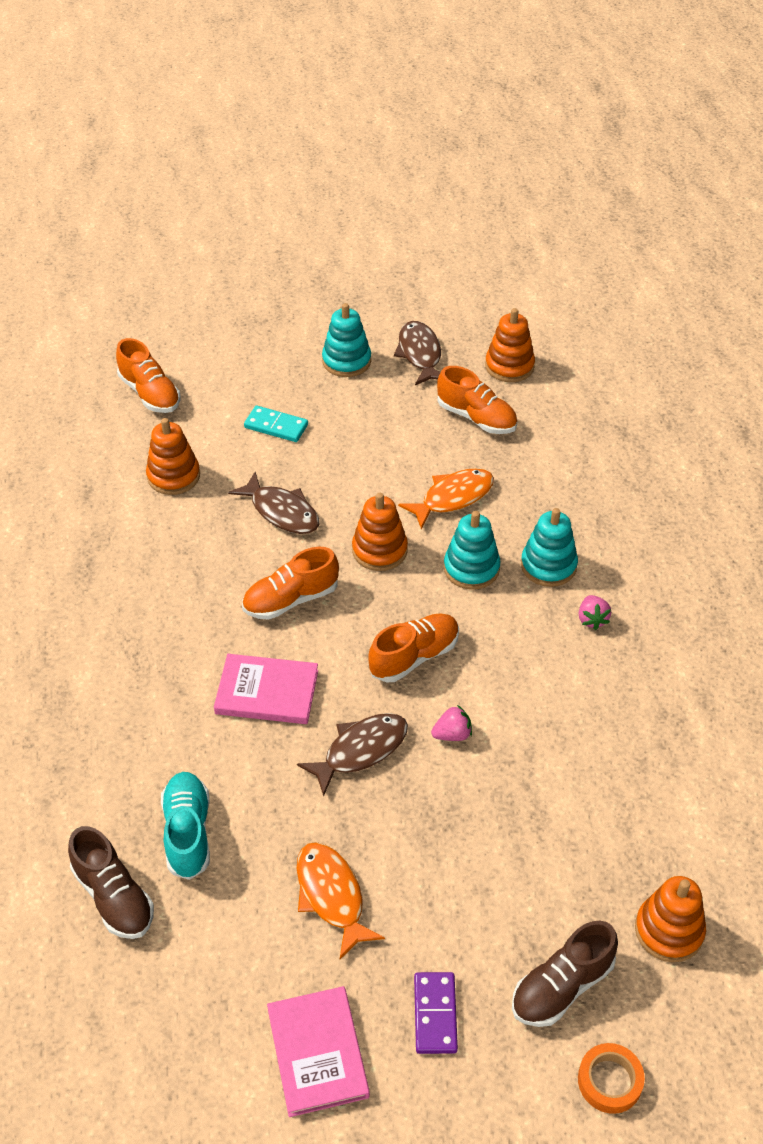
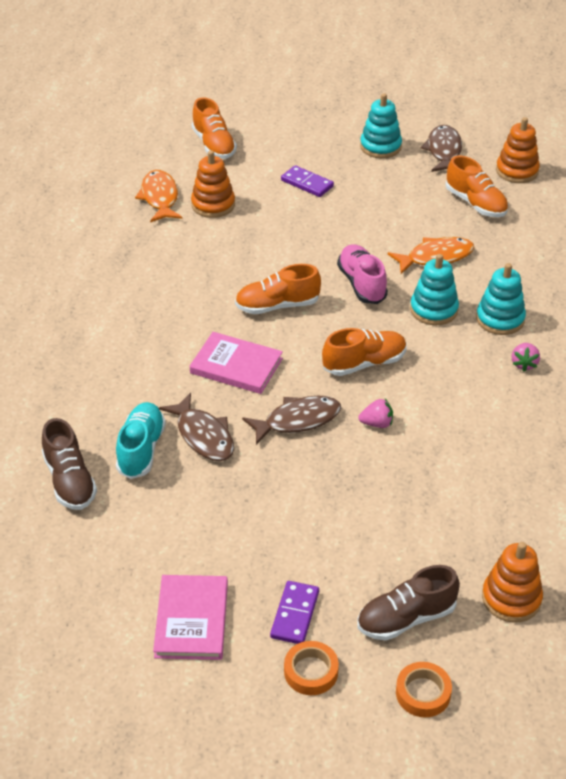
camera: 15 degrees right, 5 degrees down
(276, 426) = (307, 183): turquoise domino -> purple domino
(282, 512) = (291, 243): brown fish -> brown fish (203, 436)
(331, 896) = (239, 515): orange fish -> orange fish (160, 197)
(379, 550) = (361, 284): orange stacking toy -> pink shoe
(476, 1086) = (311, 671): none -> orange tape

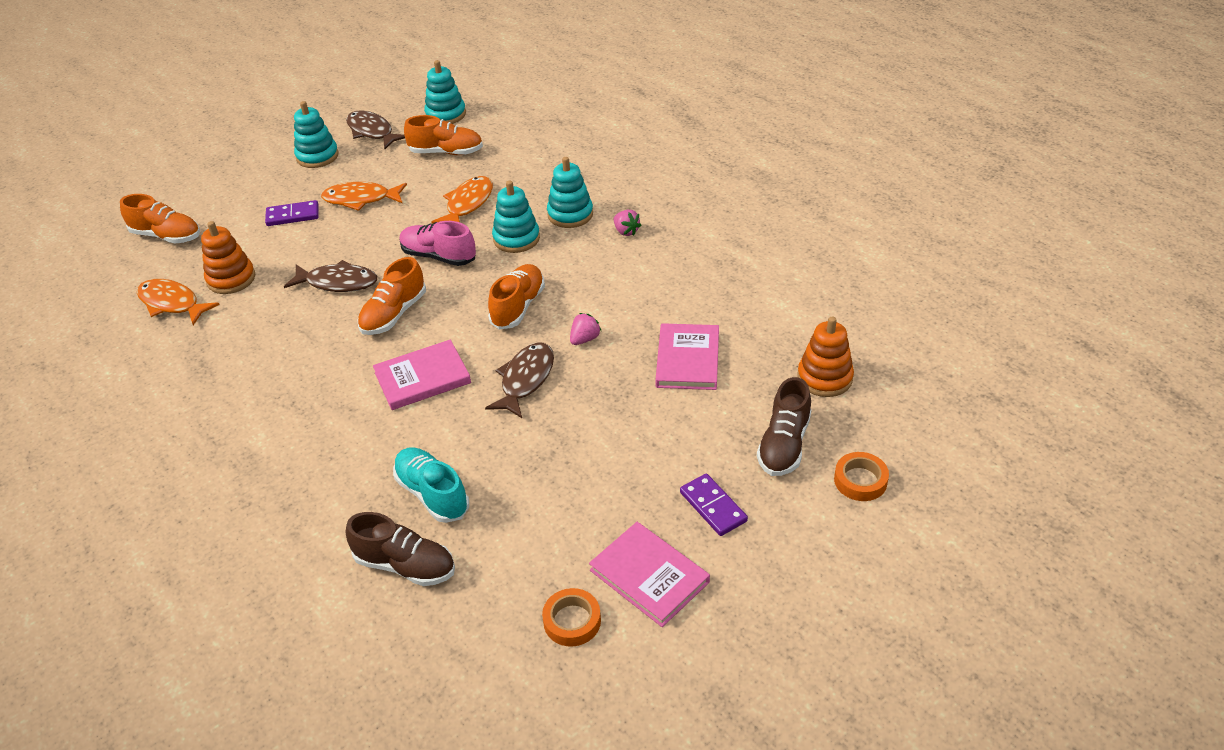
camera: 45 degrees left, 0 degrees up
(203, 436) = (469, 445): brown fish -> brown fish (338, 282)
(311, 671) = (777, 533): orange tape -> orange tape (572, 621)
(366, 201) = (361, 199): none -> orange fish
(428, 498) = (688, 359): none -> pink book
(517, 171) = (445, 114): orange stacking toy -> turquoise stacking toy

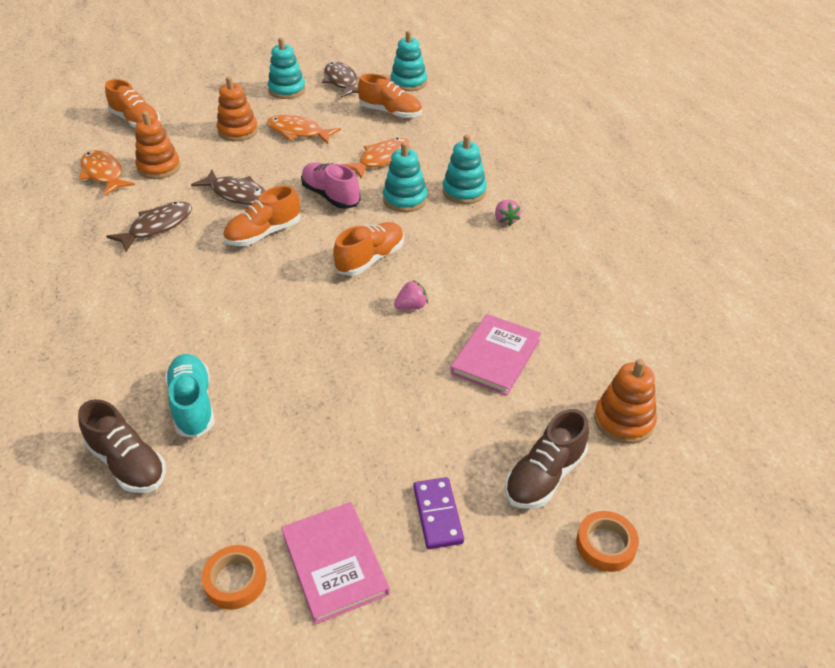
camera: 20 degrees right, 0 degrees up
(293, 216) = (238, 131): purple domino -> orange stacking toy
(422, 378) = (251, 296): pink book -> none
(525, 379) = (337, 326): brown fish -> brown fish (157, 227)

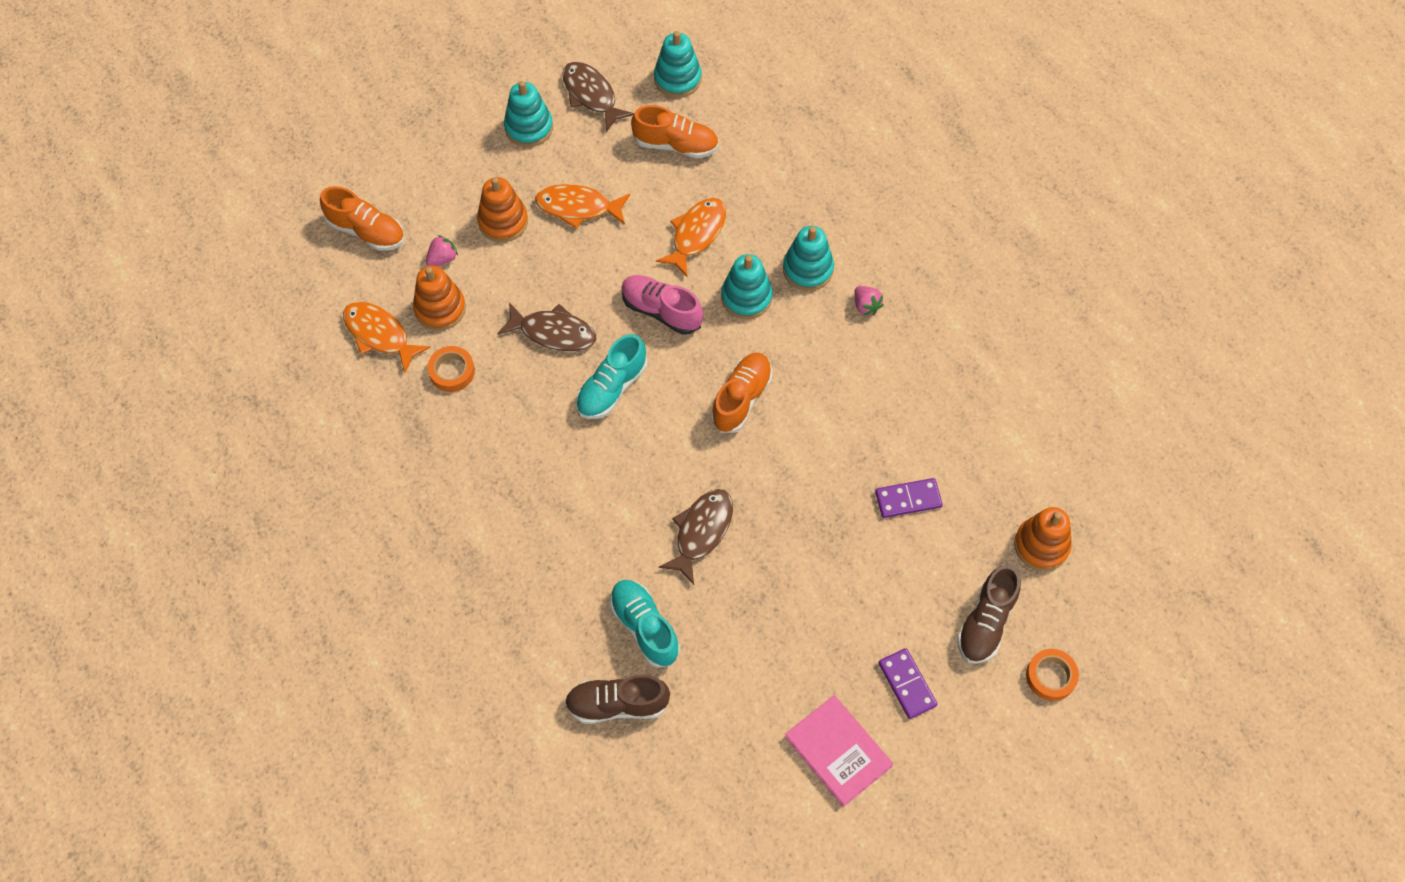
camera: 15 degrees left, 20 degrees up
(128, 463) = (617, 704): brown shoe -> brown shoe turned 150 degrees clockwise
(157, 227) = (489, 405): brown fish -> brown fish (701, 532)
(235, 580) = (764, 787): orange tape -> orange tape (452, 371)
(263, 234) = (612, 388): orange shoe -> turquoise shoe
(411, 306) = (806, 455): pink strawberry -> pink strawberry (442, 259)
(496, 357) = (908, 499): pink book -> purple domino

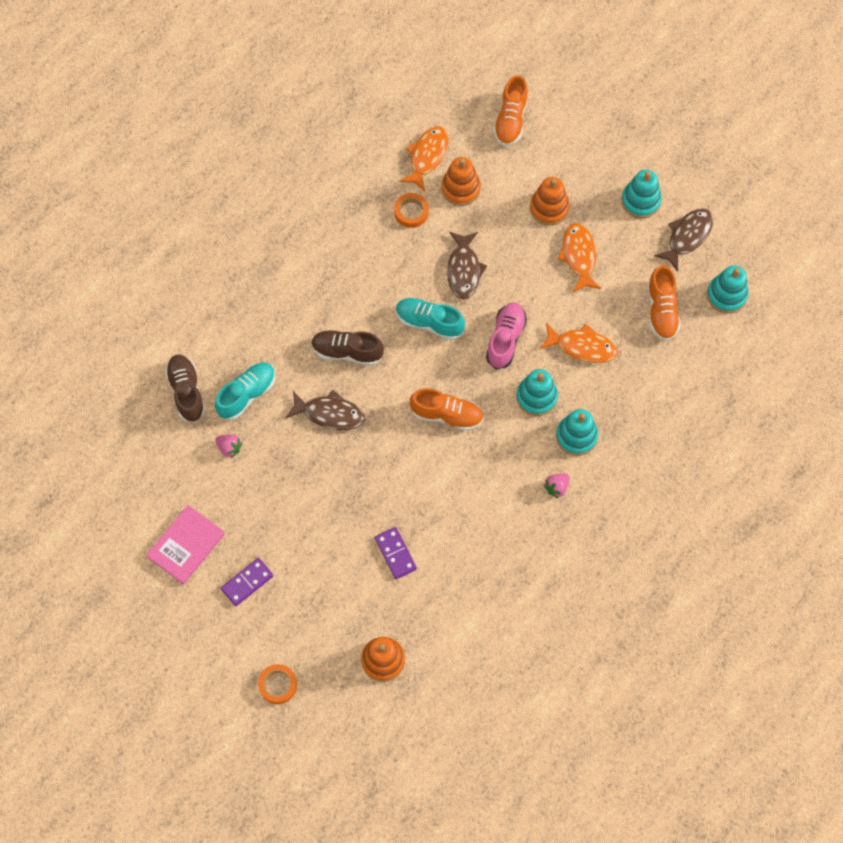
camera: 75 degrees right, 5 degrees up
(442, 259) = (503, 177): pink strawberry -> pink strawberry (229, 448)
(986, 622) = (309, 630): brown shoe -> brown shoe (347, 352)

